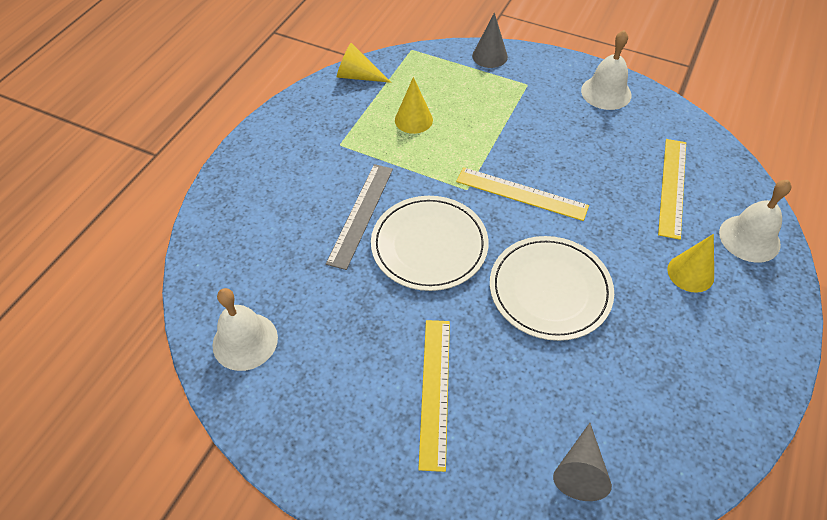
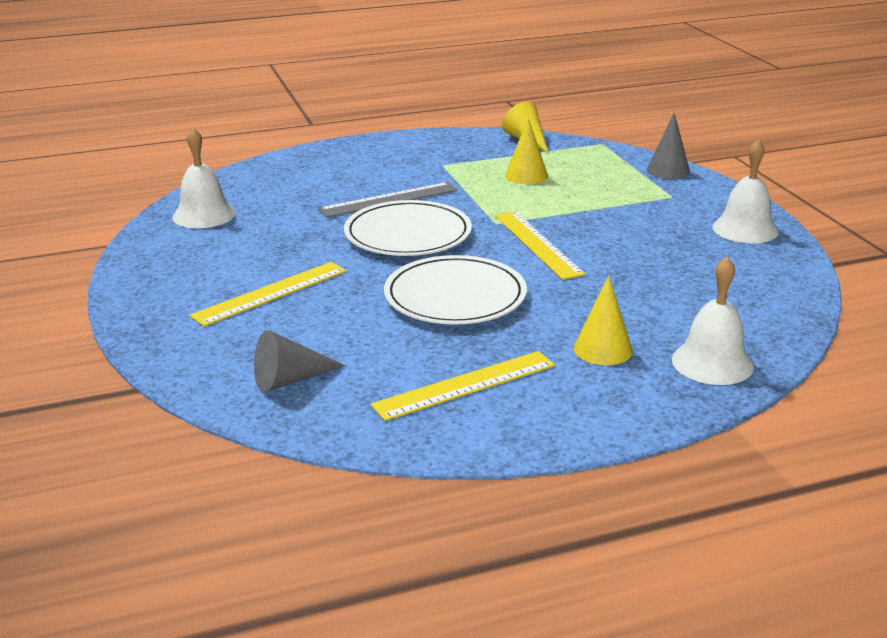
camera: 45 degrees right, 25 degrees down
(672, 187) = (694, 302): yellow ruler -> yellow ruler (465, 385)

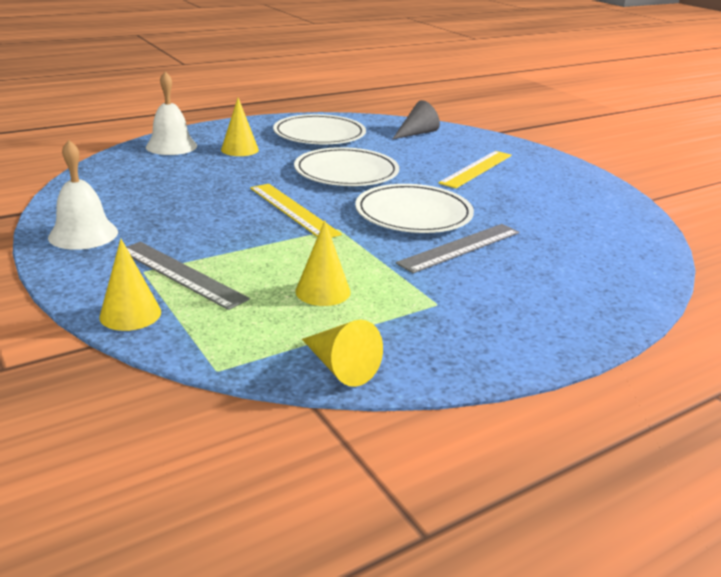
camera: 165 degrees right, 0 degrees up
(204, 215) = (614, 222): white bell -> none
(465, 385) = (319, 134): yellow ruler -> white plate
(640, 192) = (181, 274): none -> grey ruler
(668, 170) = (130, 314): grey cone -> yellow cone

